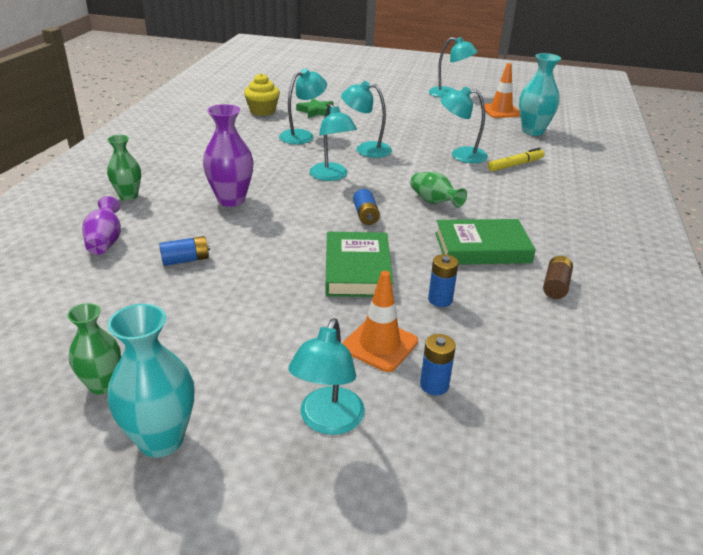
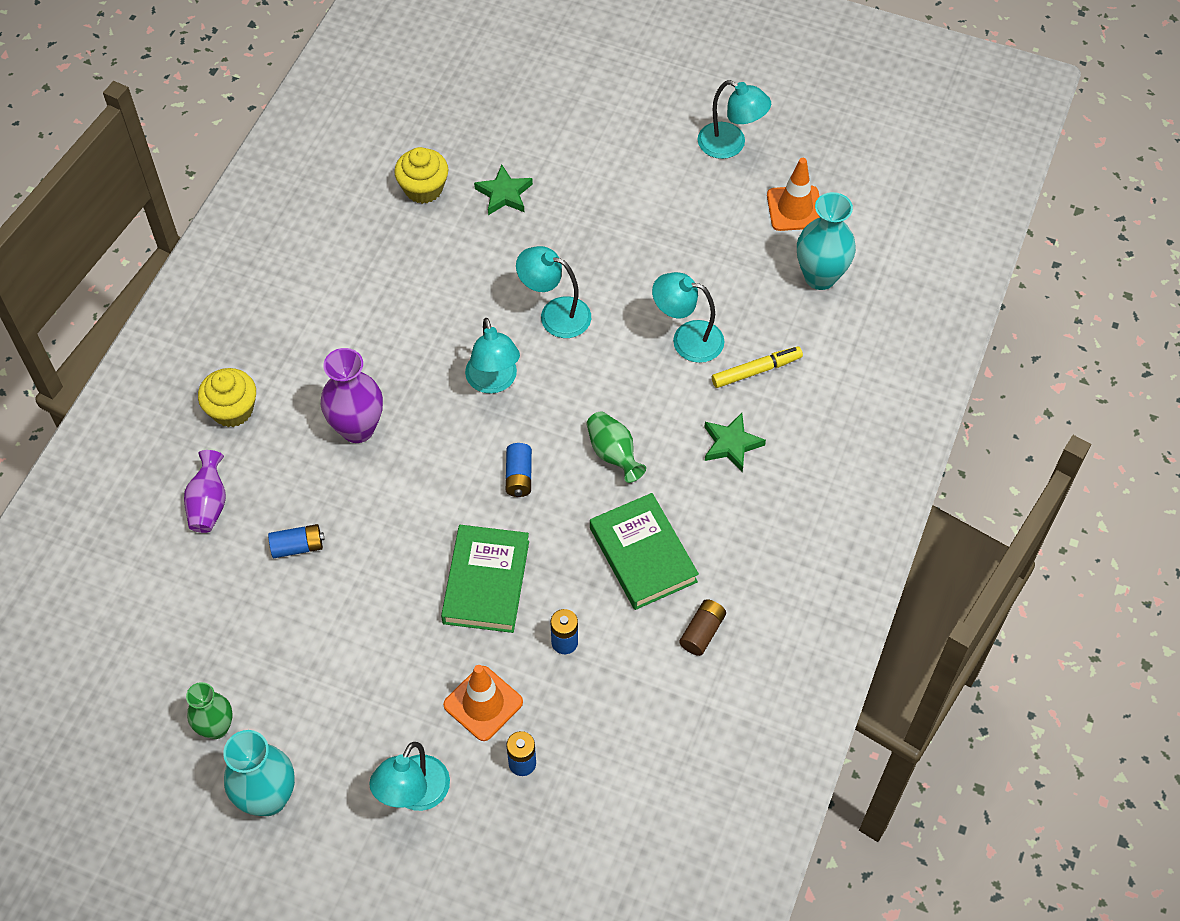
camera: 10 degrees right, 25 degrees up
(128, 196) = (232, 410): green vase -> yellow cupcake
(302, 135) = (472, 268): turquoise lamp -> none
(482, 248) = (643, 555): green book -> green book turned 60 degrees clockwise
(518, 194) = (731, 444): none -> green star

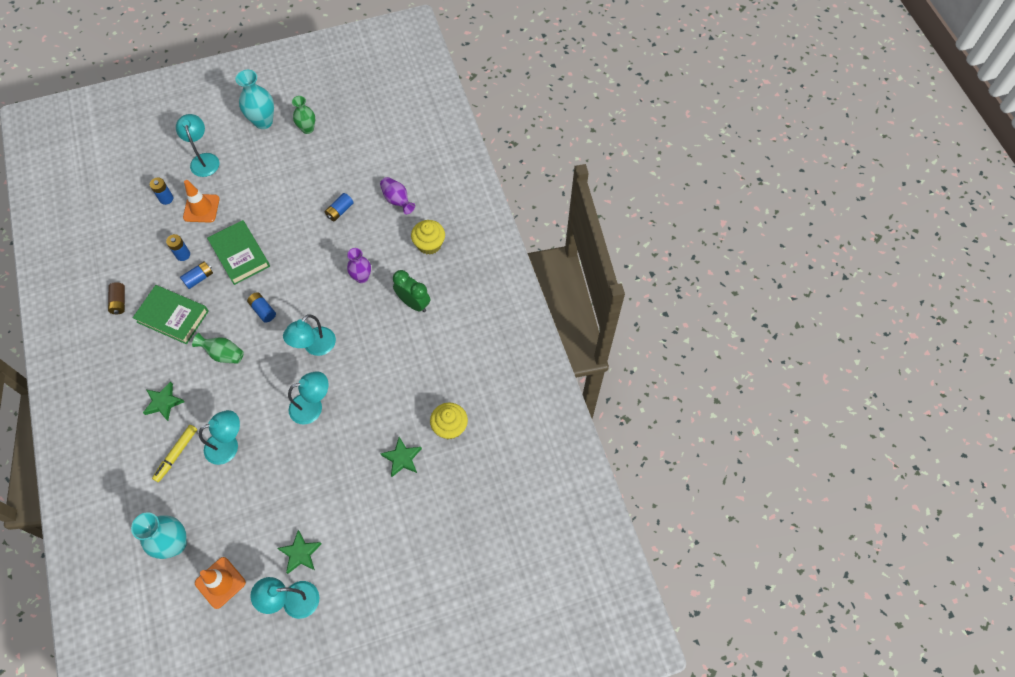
camera: 140 degrees right, 5 degrees up
(327, 349) = (413, 303): none -> green clock
(357, 428) = (362, 277): purple vase -> purple vase, size x0.66
(494, 382) = (315, 347): turquoise lamp -> turquoise lamp turned 90 degrees counterclockwise
(568, 587) = (199, 278): none -> blue battery
(689, 179) = (300, 553): none -> green star

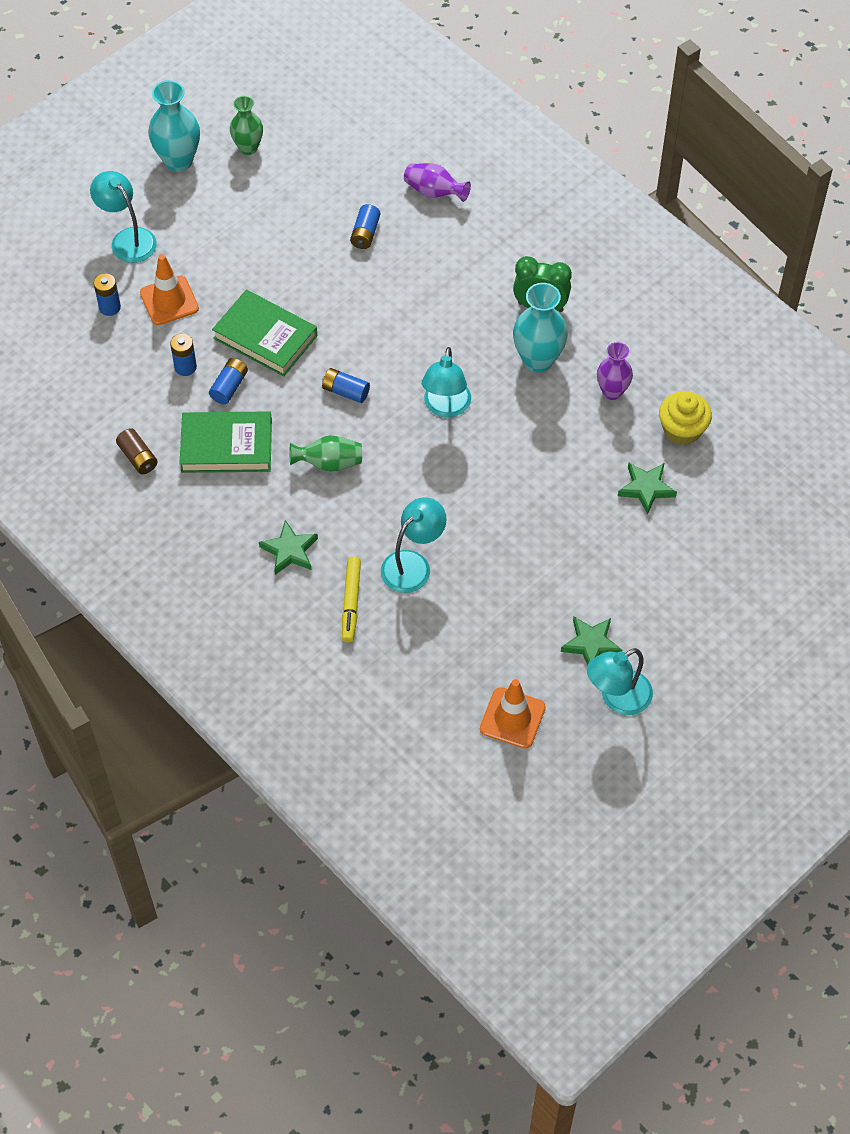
camera: 25 degrees left, 5 degrees down
(175, 544) = (423, 701): turquoise vase -> turquoise vase (538, 360)
(313, 406) = (492, 476): turquoise lamp -> none
(362, 277) = (451, 302): purple vase -> purple vase (612, 391)
(429, 244) = (513, 229): yellow cupcake -> none

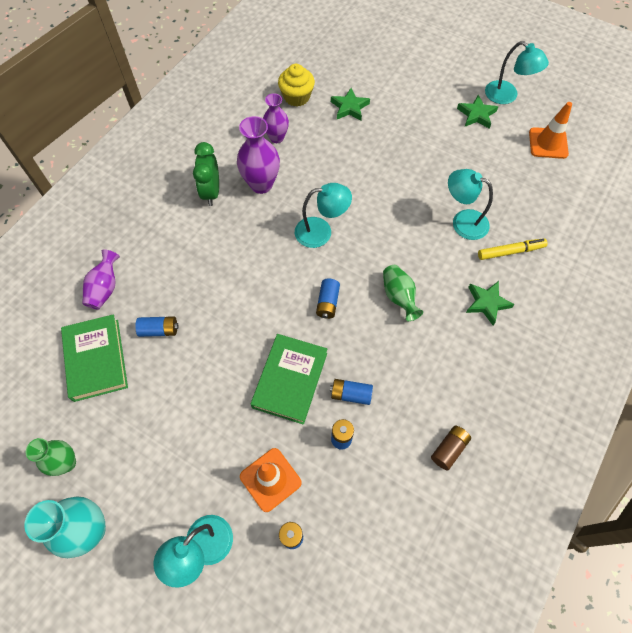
camera: 105 degrees left, 5 degrees up
(226, 446) = (410, 378): green book -> green book (96, 359)
(538, 360) = (261, 184): turquoise vase -> purple vase

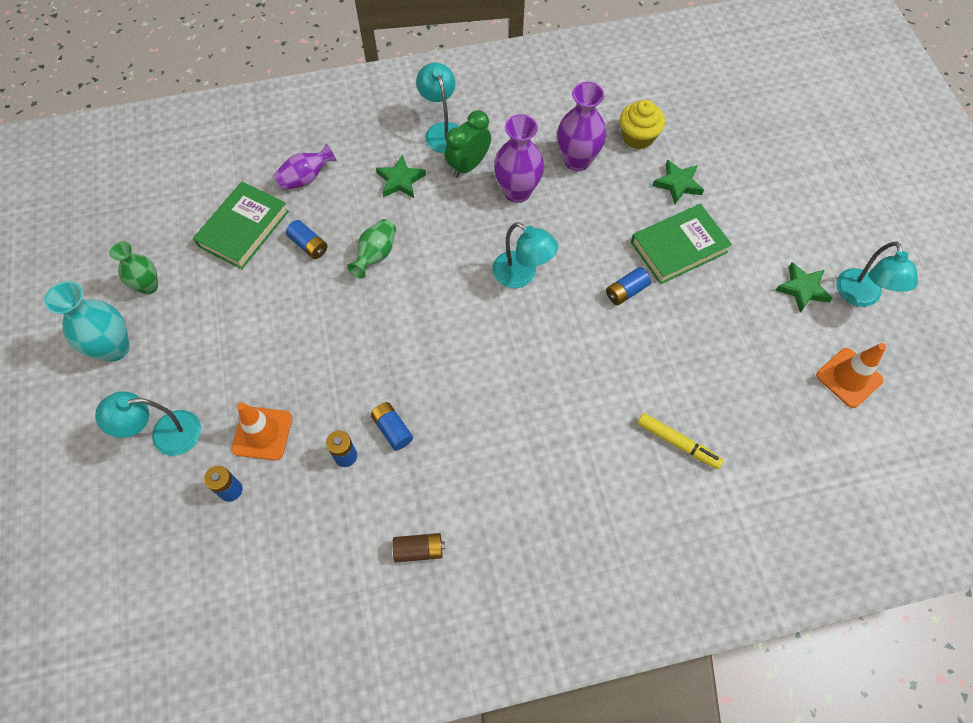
camera: 45 degrees right, 0 degrees up
(276, 138) = (577, 161): purple vase -> purple vase, size x1.53
(290, 380) = (359, 373): green book -> green book (678, 247)
(327, 303) = (459, 339): blue battery -> blue battery (626, 291)
(399, 297) = (524, 389): green vase -> green vase (376, 255)
(462, 221) = (663, 376): turquoise lamp -> turquoise lamp (442, 131)
(487, 303) = (598, 466): green star -> green star (400, 180)

